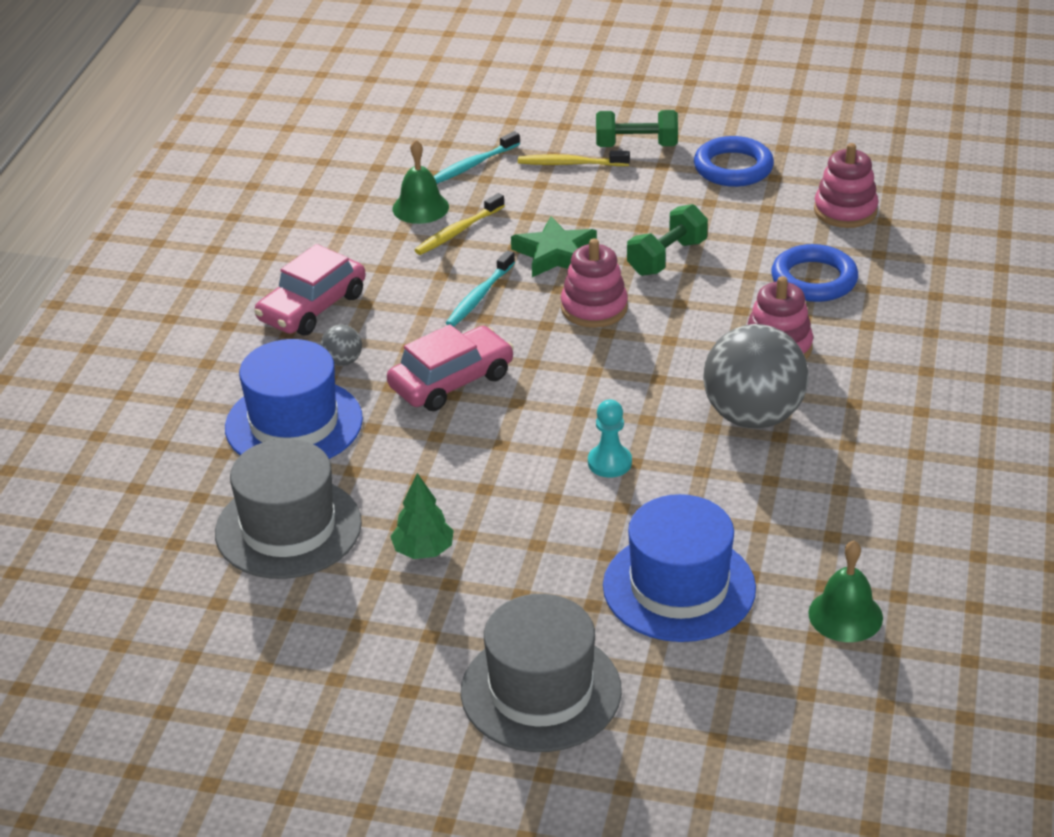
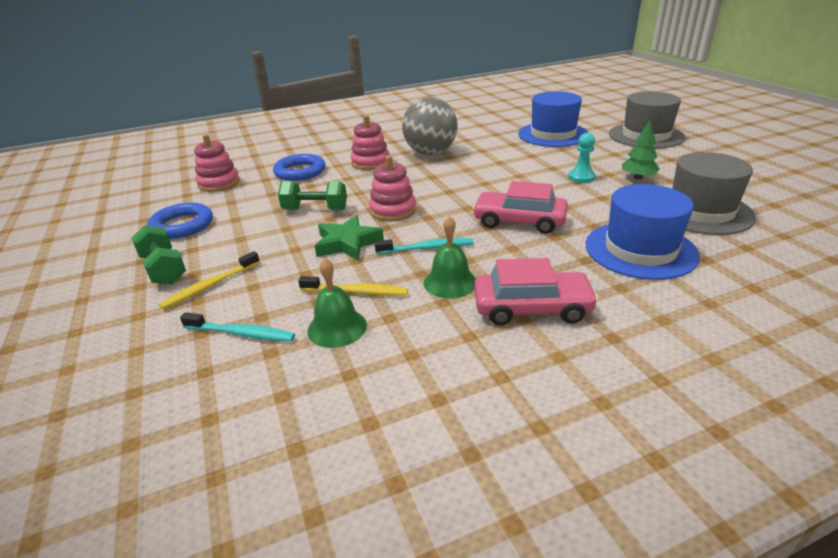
camera: 125 degrees left, 5 degrees down
(343, 361) = (562, 263): grey ball -> none
(570, 164) = (210, 286): yellow toothbrush -> yellow toothbrush turned 75 degrees clockwise
(609, 463) = (509, 165): turquoise pawn -> turquoise pawn (581, 177)
(845, 615) = (515, 114): green bell -> green bell (450, 282)

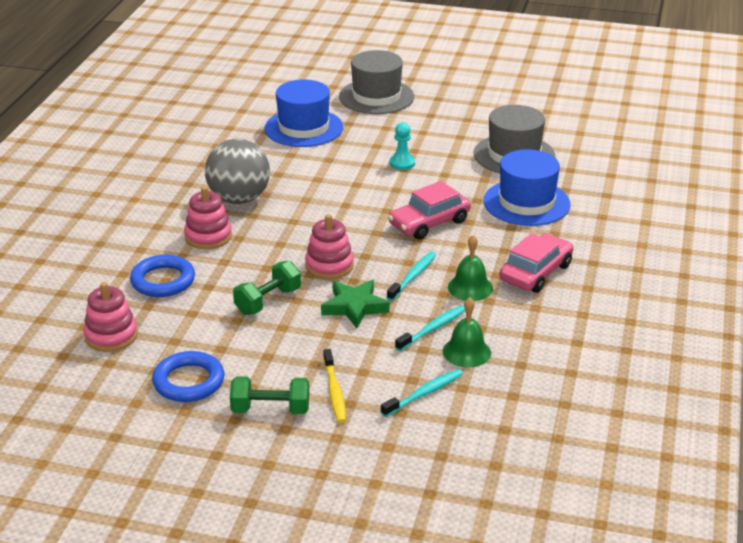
camera: 55 degrees left, 0 degrees up
(356, 292) = (433, 329): yellow toothbrush -> turquoise toothbrush
(638, 177) = (437, 144): green tree -> none

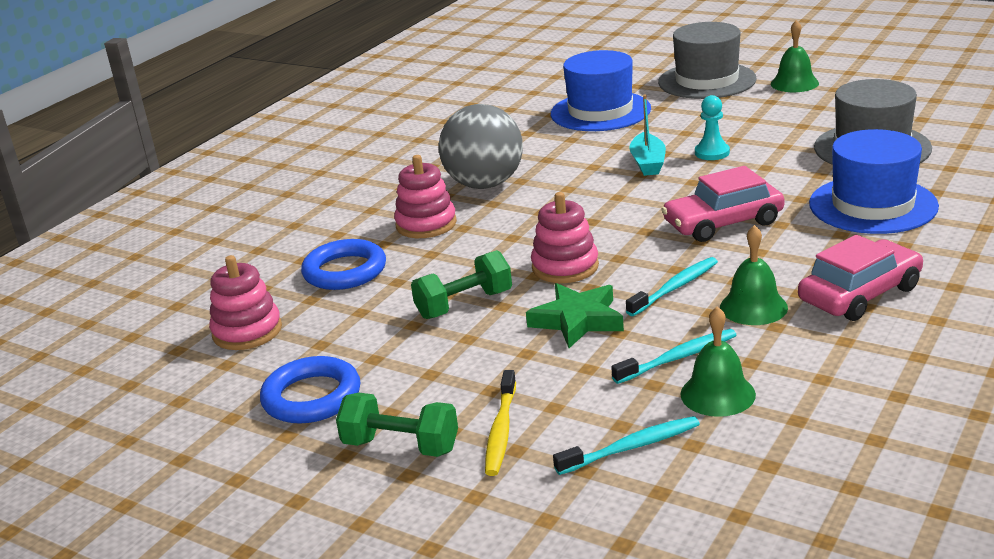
camera: 20 degrees right, 5 degrees down
(357, 174) = (648, 163): none -> turquoise boat
(443, 98) = (794, 83): none -> green bell

